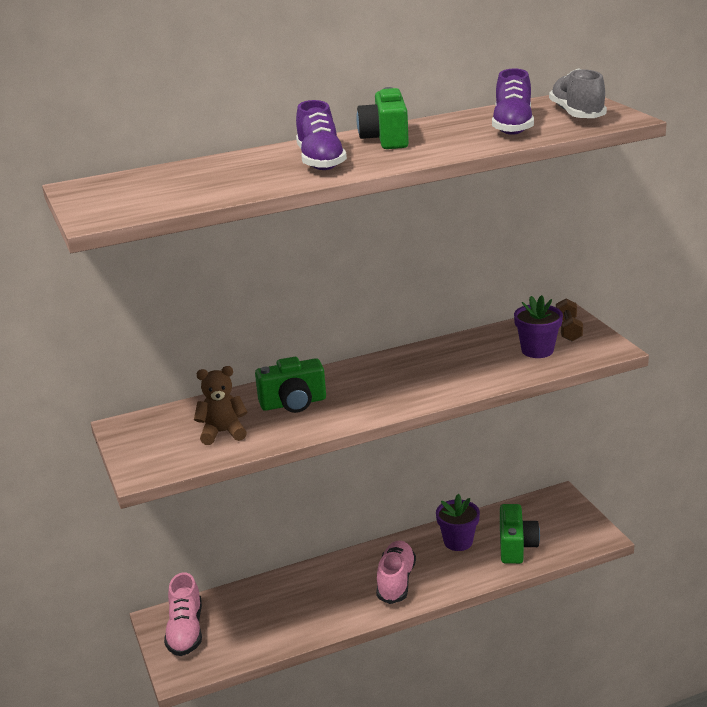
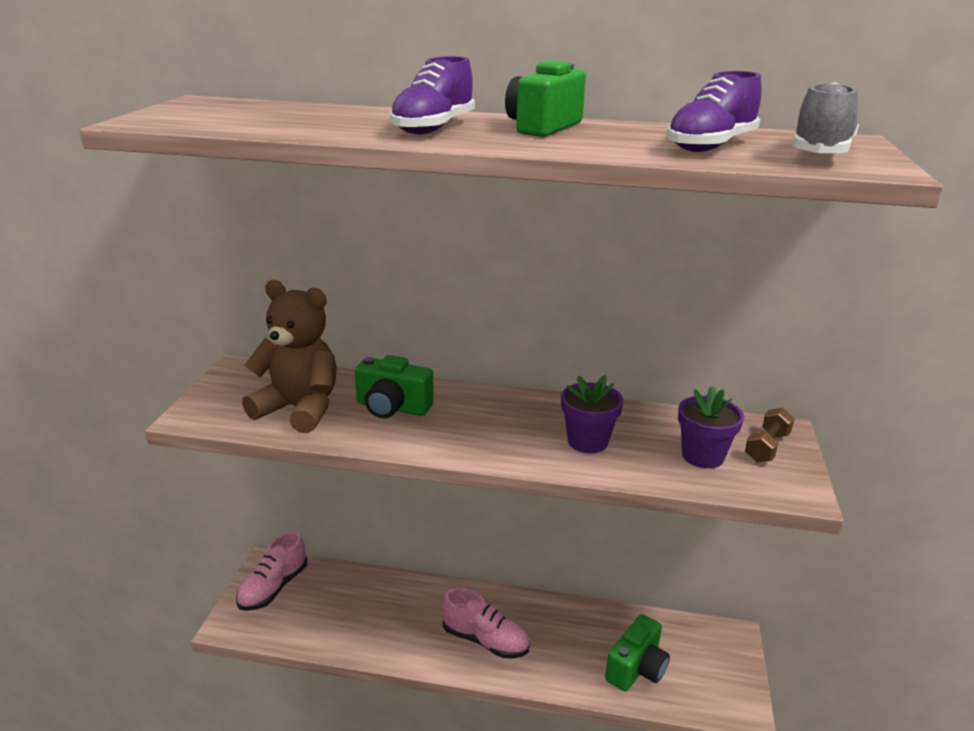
camera: 30 degrees right, 0 degrees up
(223, 433) = (299, 409): brown teddy bear -> brown teddy bear, size x1.68
(396, 581) = (485, 640): pink shoe -> pink shoe turned 75 degrees clockwise
(458, 542) = (581, 630): purple flower pot -> purple flower pot (587, 441)

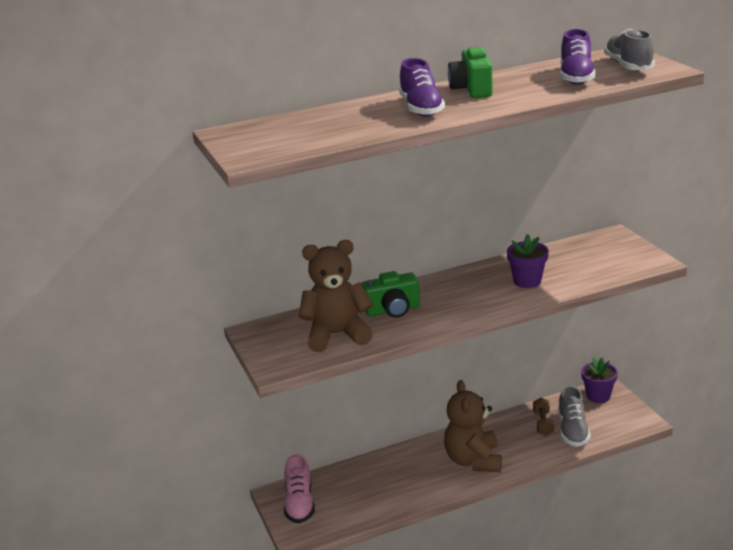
camera: 30 degrees left, 0 degrees up
(485, 640) = (473, 460): pink shoe -> brown teddy bear
(636, 668) = (572, 430): green camera -> grey shoe
(702, 456) = (593, 264): purple flower pot -> purple flower pot (598, 396)
(767, 447) = (617, 246): brown dumbbell -> brown dumbbell (543, 424)

